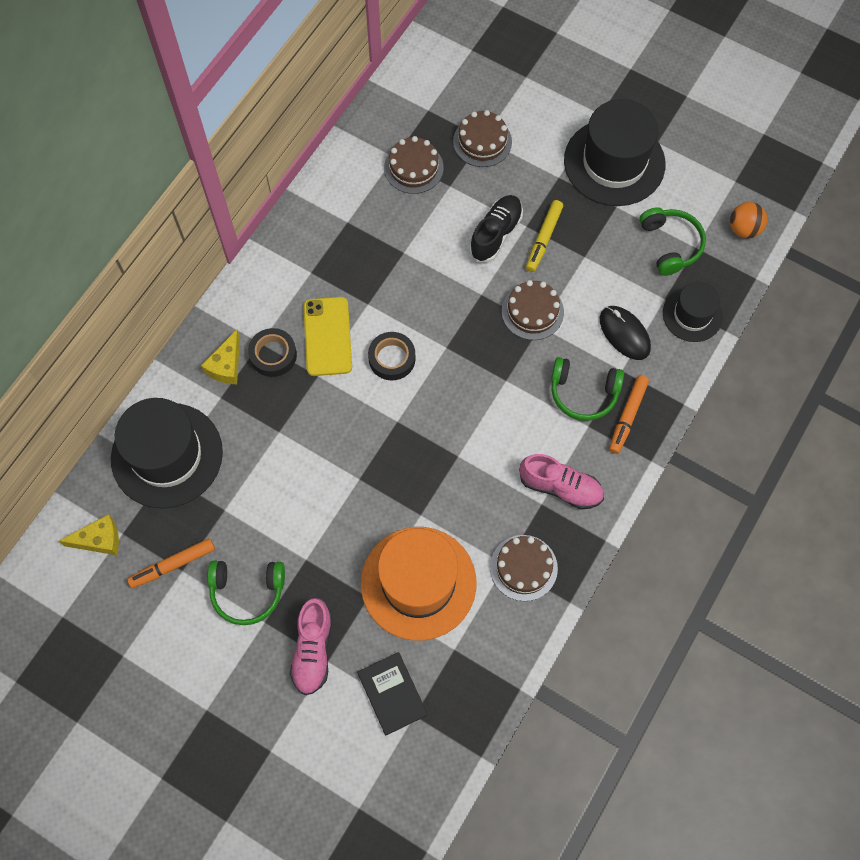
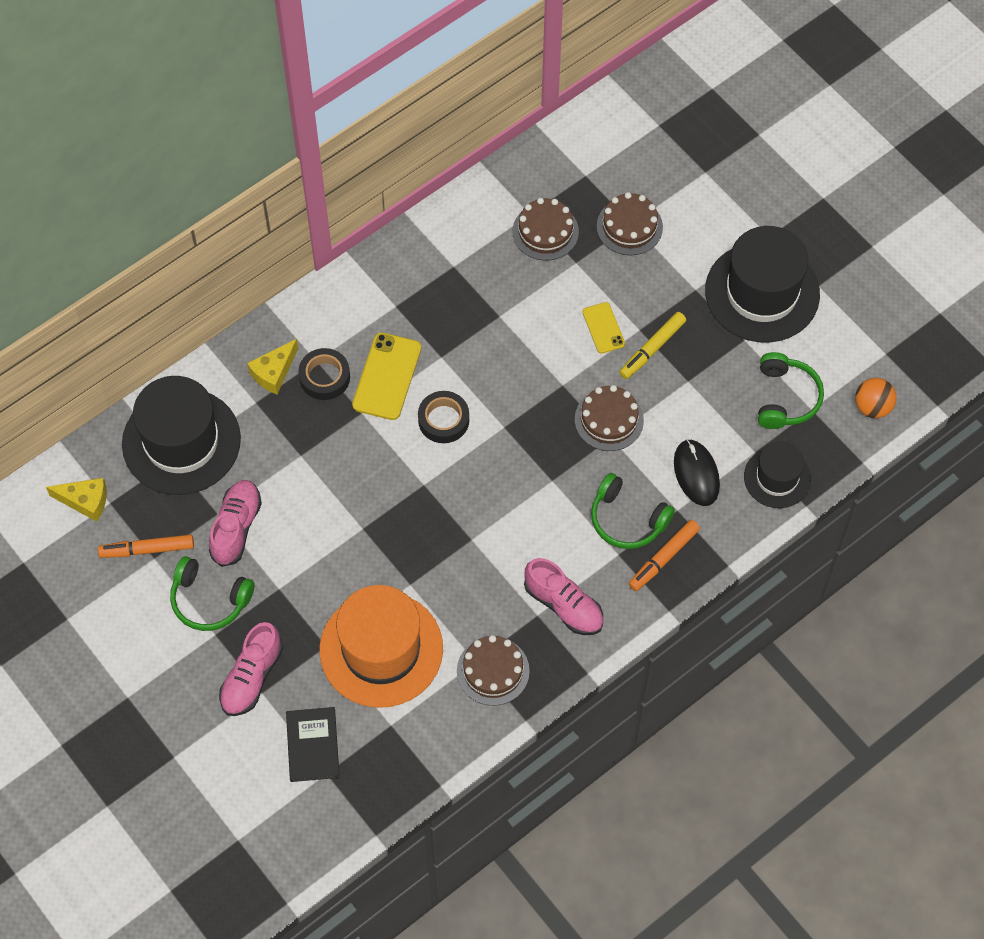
camera: 20 degrees right, 5 degrees down
(246, 517) = (236, 527): none -> pink shoe
(495, 234) = (603, 328): black shoe -> yellow phone

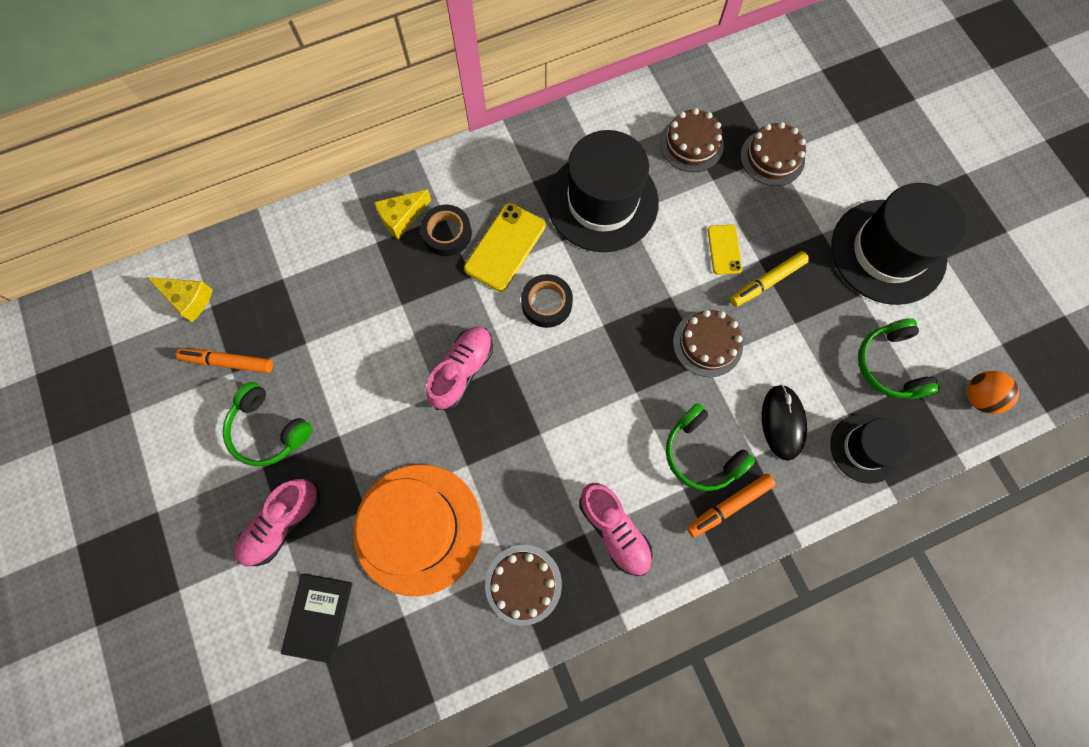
camera: 15 degrees right, 10 degrees up
(181, 441) = (296, 263): black hat -> black hat (602, 201)
(236, 527) = (318, 362): pink shoe -> pink shoe (462, 371)
(785, 398) = (890, 365): green headphones -> green headphones turned 150 degrees clockwise

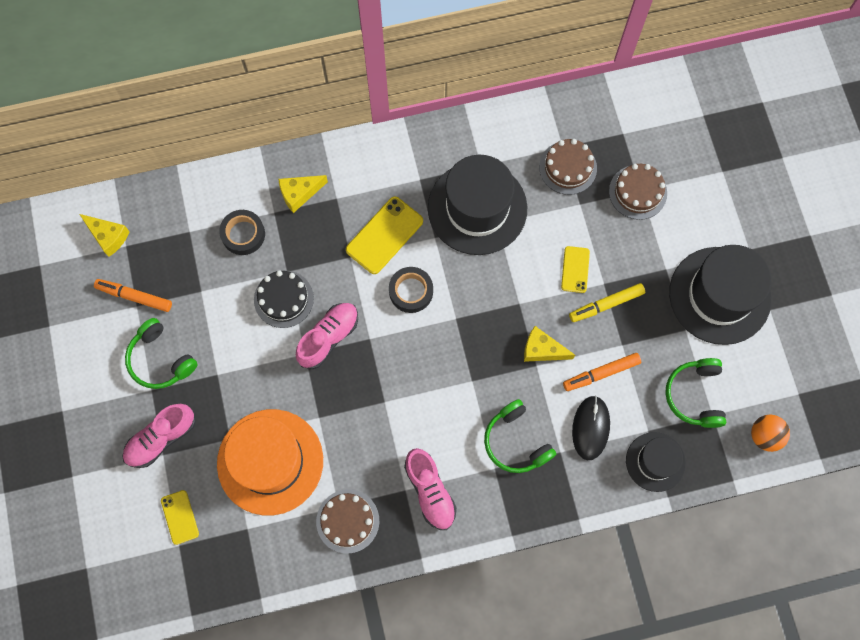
camera: 10 degrees right, 0 degrees up
(318, 617) = (180, 517): black book -> yellow phone
(403, 336) = (283, 299): none -> black cake
(447, 233) = (336, 215): black tape -> black tape (243, 234)
(707, 343) = (542, 350): brown cake -> yellow cheese
(728, 505) = (529, 488): orange marker -> orange marker (601, 373)

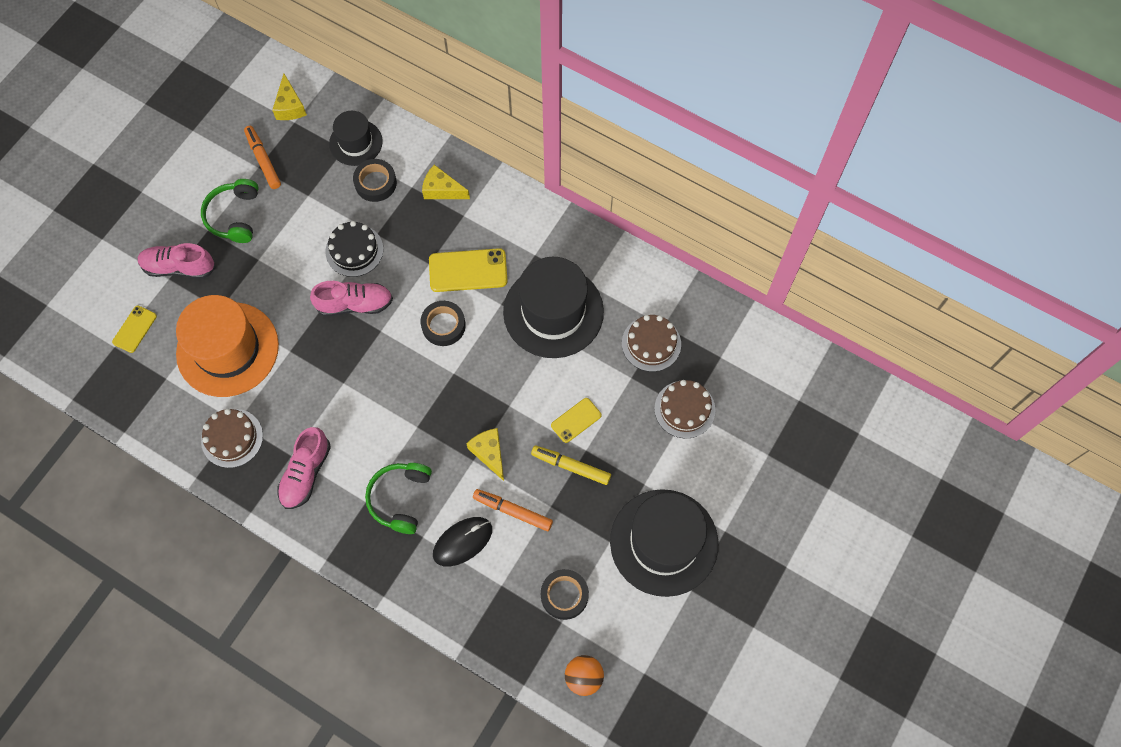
camera: 45 degrees right, 5 degrees down
(655, 461) = (482, 612): black hat -> black hat (356, 142)
(695, 395) = (564, 595): green headphones -> black tape

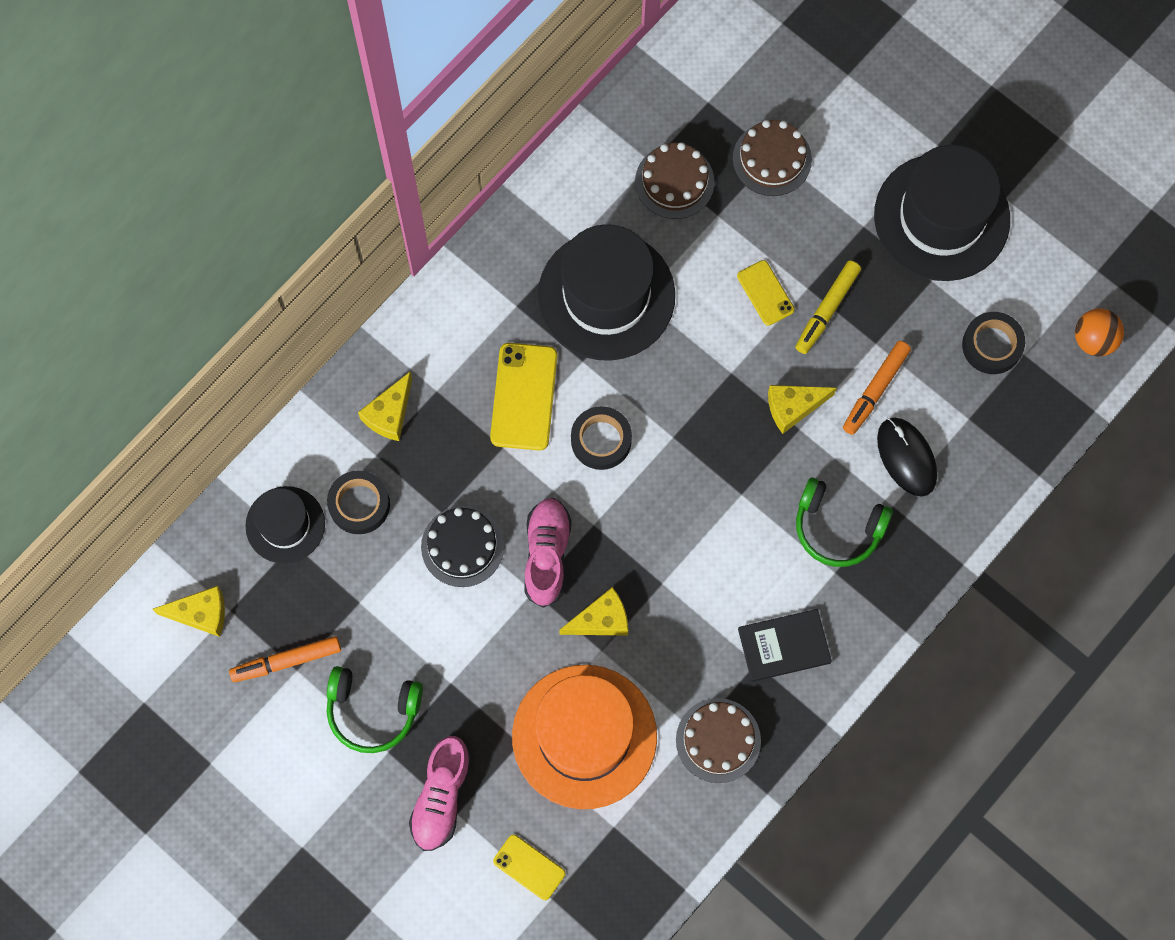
camera: 80 degrees left, 5 degrees up
(306, 473) = (784, 645): pink shoe -> black book
(312, 347) = (601, 620): none -> yellow cheese

